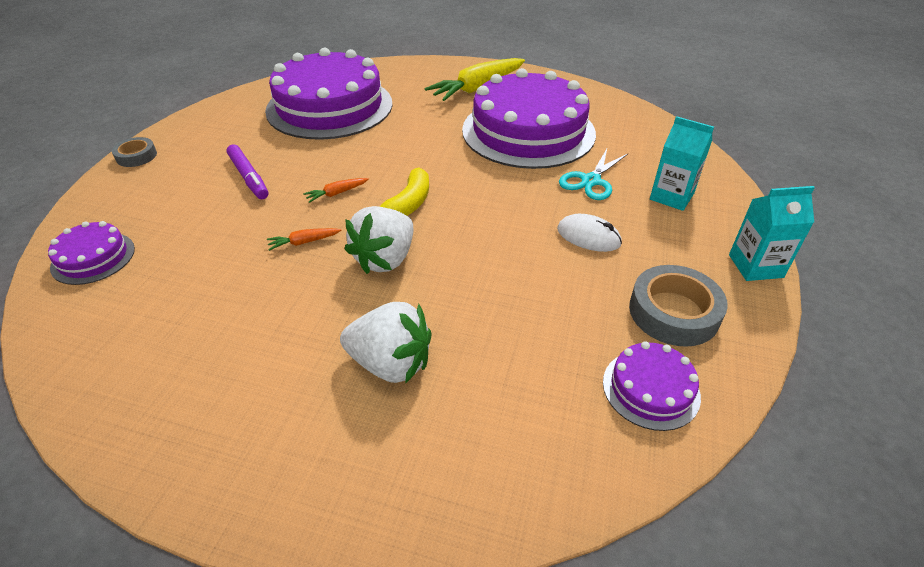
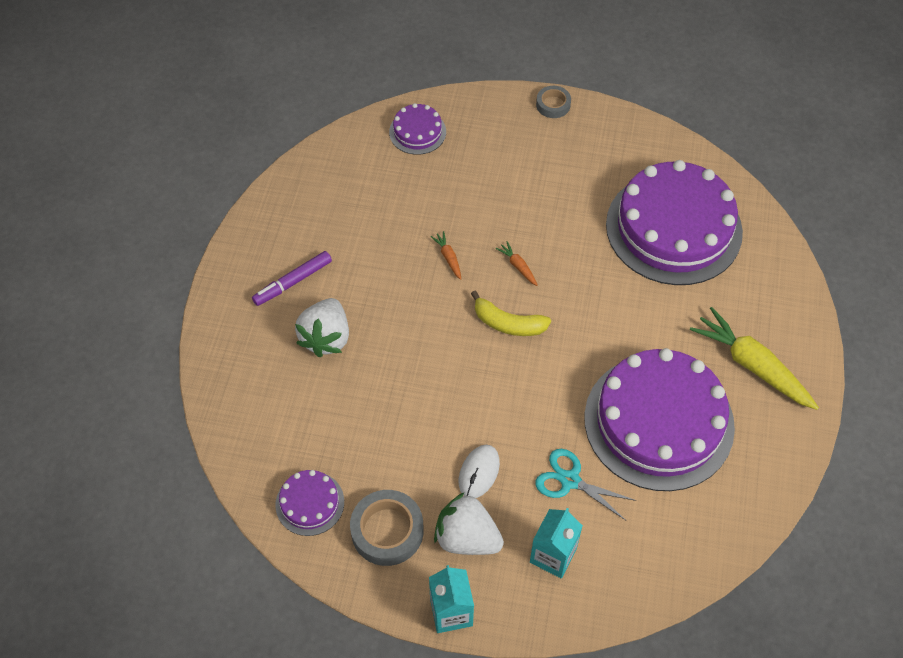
camera: 85 degrees right, 15 degrees up
(249, 177) = (533, 195): purple marker -> purple marker (293, 282)
(385, 259) = (433, 318): white strawberry -> white strawberry (467, 538)

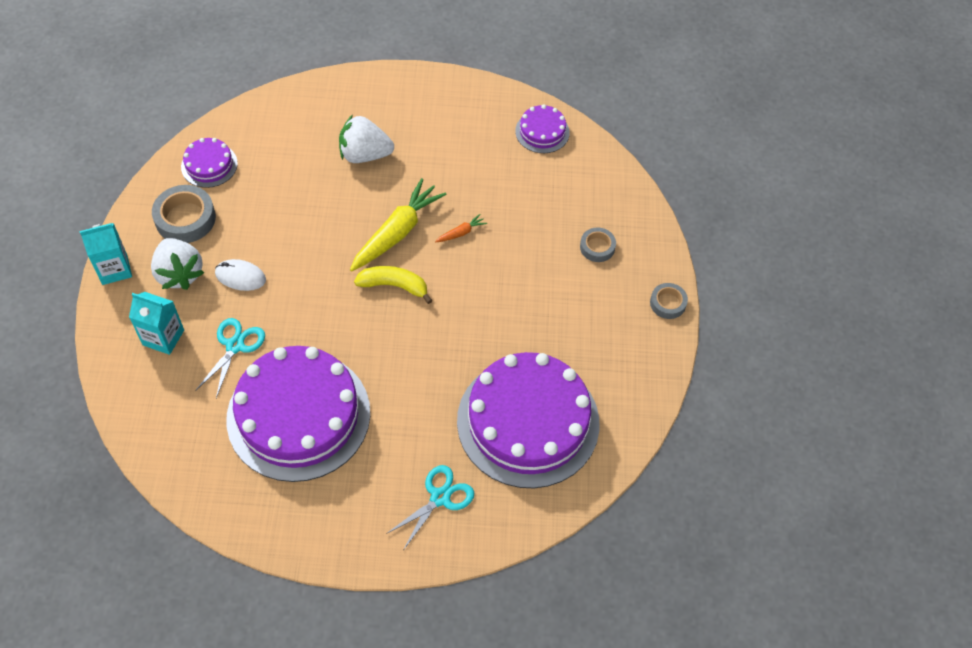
camera: 80 degrees right, 0 degrees up
(293, 282) = (418, 124): purple marker -> none
(417, 132) = (605, 193): purple cake -> purple cake (542, 132)
(467, 538) = (179, 274): white strawberry -> white strawberry turned 135 degrees clockwise
(482, 148) = (597, 247): none -> grey tape
(508, 323) = (394, 286): yellow banana -> yellow banana turned 90 degrees clockwise
(518, 266) = (459, 288): orange carrot -> none
(751, 306) = (440, 497): none -> turquoise scissors
(752, 365) = (368, 498): yellow carrot -> yellow carrot (397, 232)

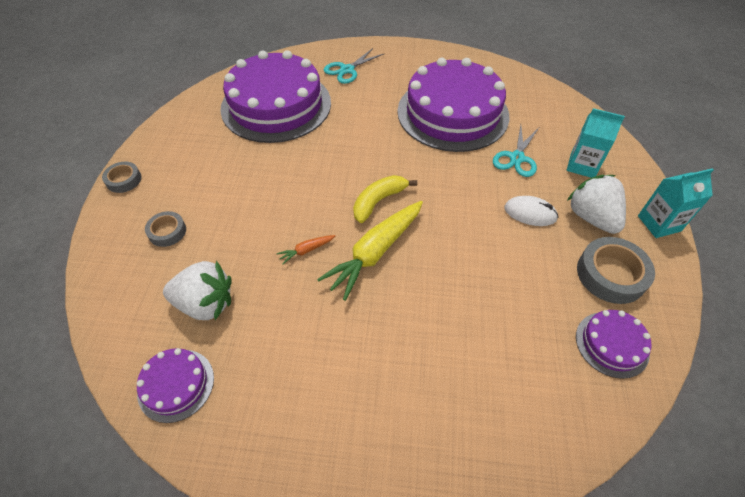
camera: 175 degrees left, 5 degrees down
(364, 154) = (416, 354): white strawberry -> white strawberry (205, 304)
(394, 286) = (378, 201): yellow banana -> yellow banana turned 120 degrees clockwise

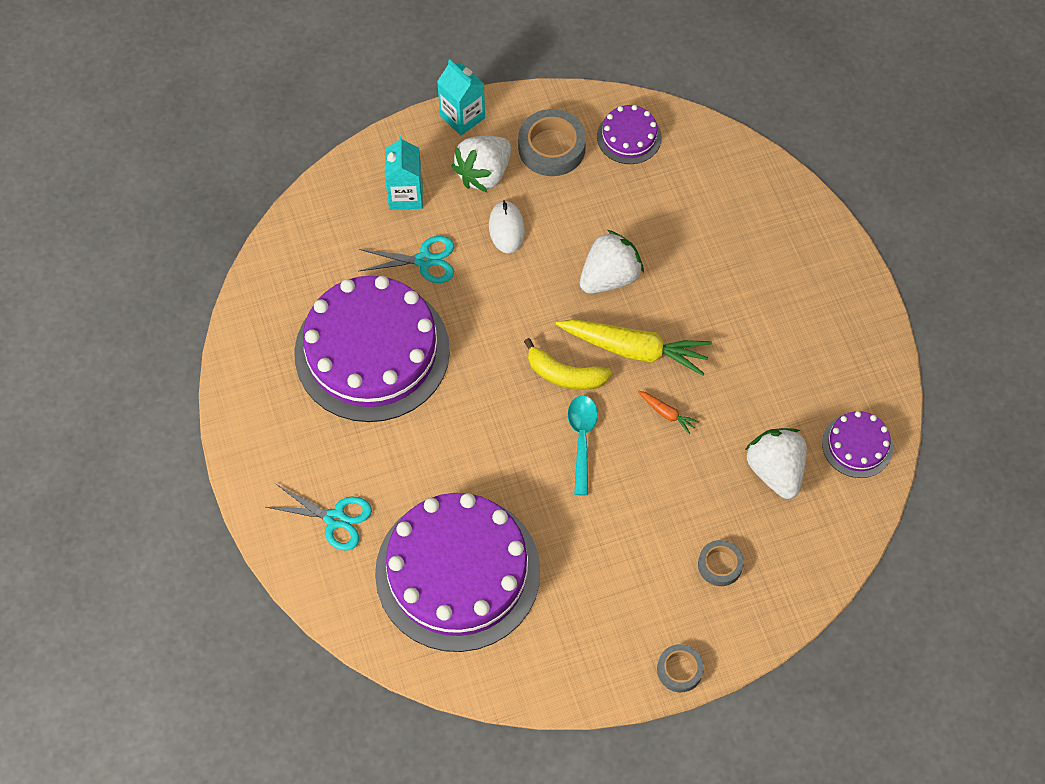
camera: 115 degrees left, 10 degrees up
(320, 192) = (581, 439): none -> turquoise spoon
(453, 263) = (609, 277): none -> white strawberry

